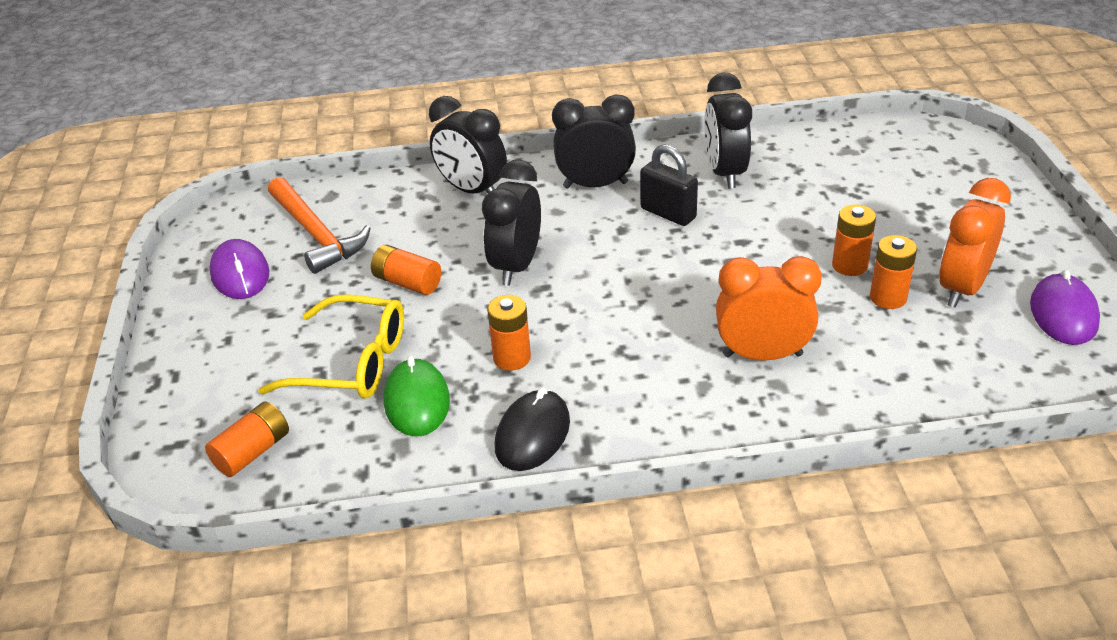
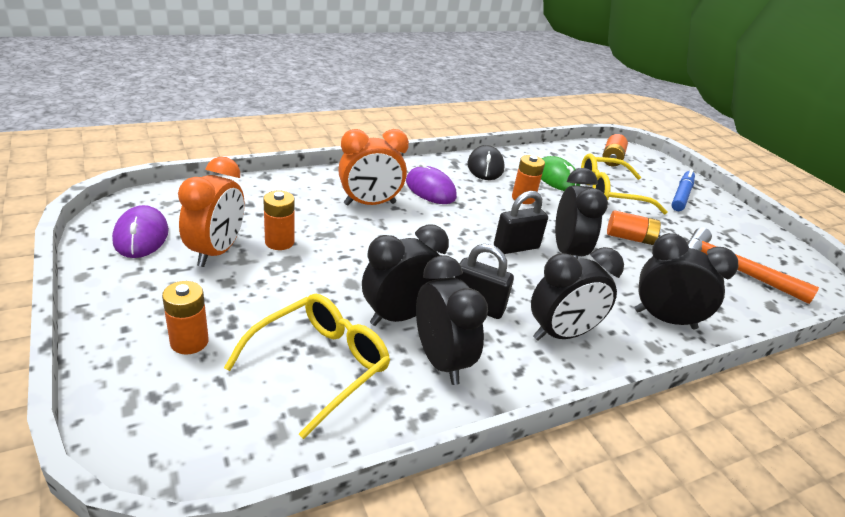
camera: 155 degrees right, 5 degrees down
(228, 354) = (681, 195): none -> blue marker
(240, 274) = (742, 239): purple mouse -> purple mouse (430, 189)
(580, 276) = (516, 247): none -> black padlock
(754, 209) = (399, 316): none -> black clock
(834, 177) = (320, 365): none -> yellow glasses
(849, 265) = (308, 266): orange battery -> orange battery (189, 342)

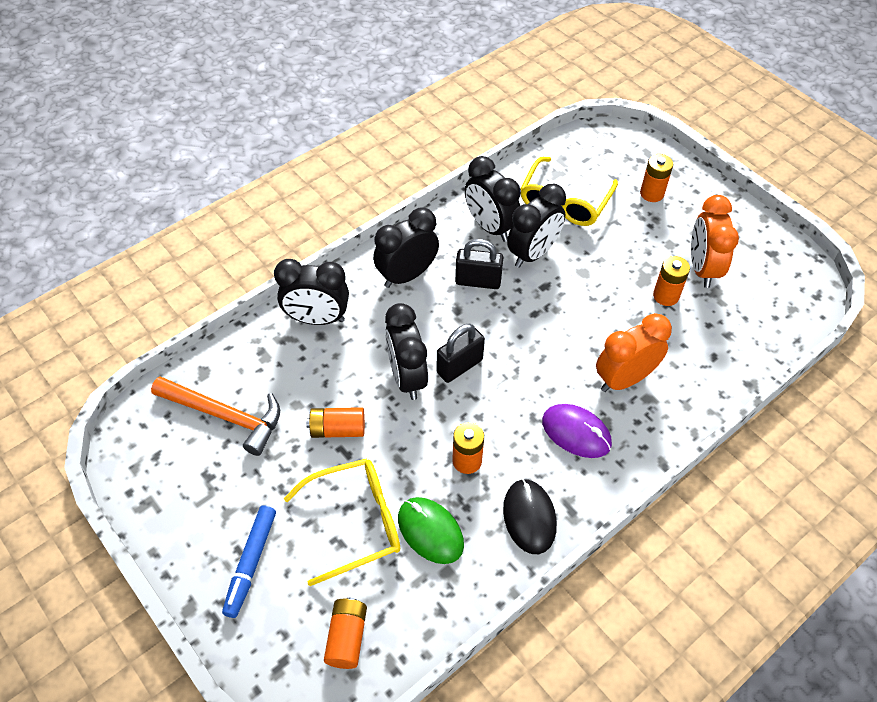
camera: 170 degrees right, 20 degrees up
(141, 236) = (769, 264): purple mouse -> none

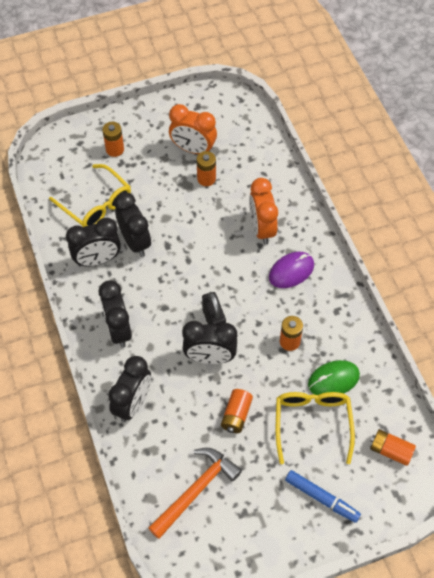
camera: 70 degrees left, 5 degrees up
(478, 281) = (145, 285): black padlock -> none
(529, 517) = (342, 319): black mouse -> none

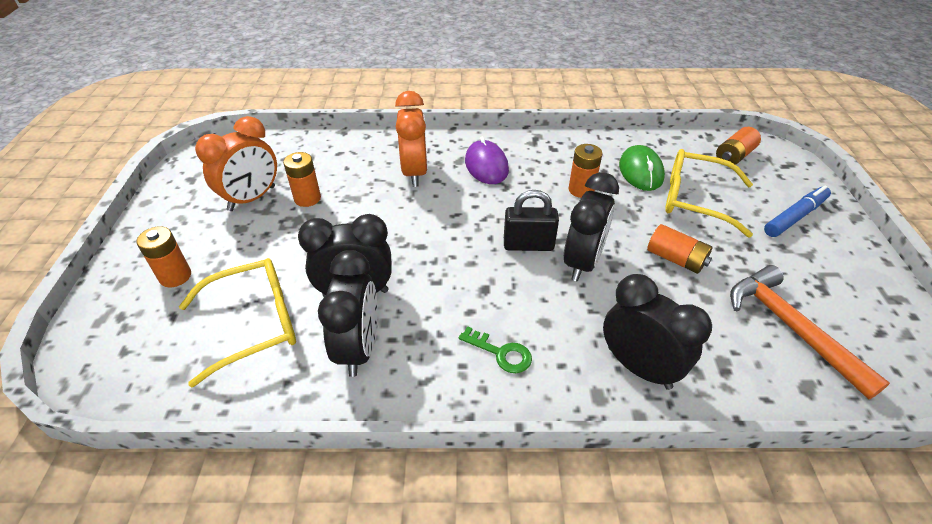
camera: 70 degrees left, 15 degrees down
(118, 330) = (501, 353): black clock -> green key
(261, 229) = (415, 173): orange clock -> orange clock turned 105 degrees counterclockwise

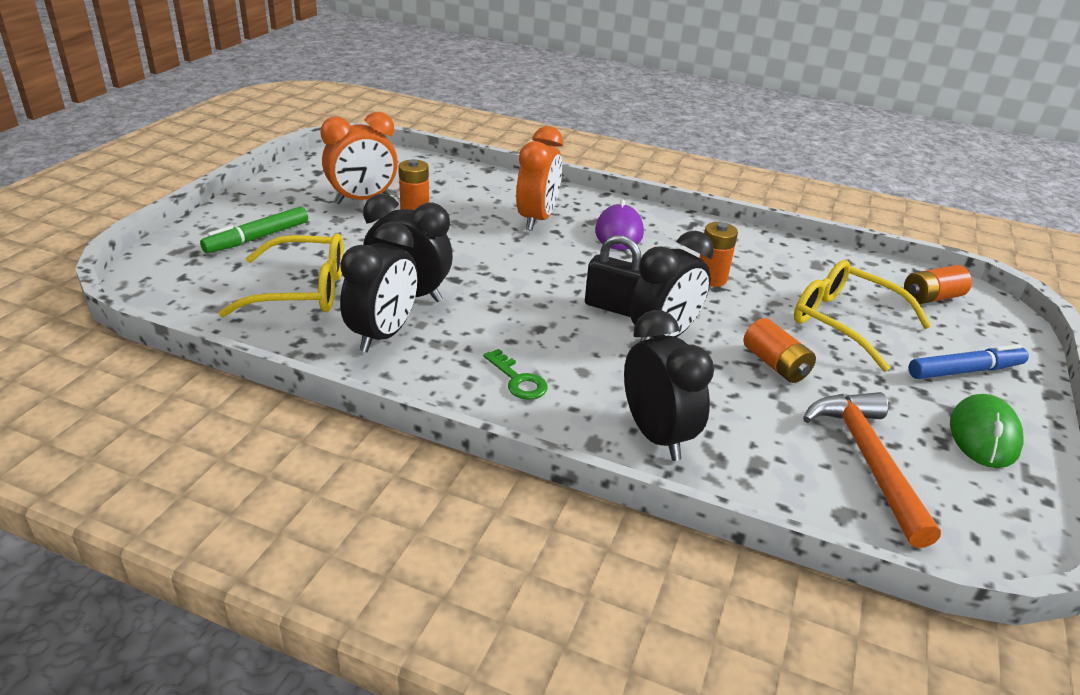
camera: 20 degrees right, 10 degrees down
(175, 276) = (257, 238): orange battery -> green marker
(640, 171) = (797, 281): green mouse -> green mouse (983, 435)

